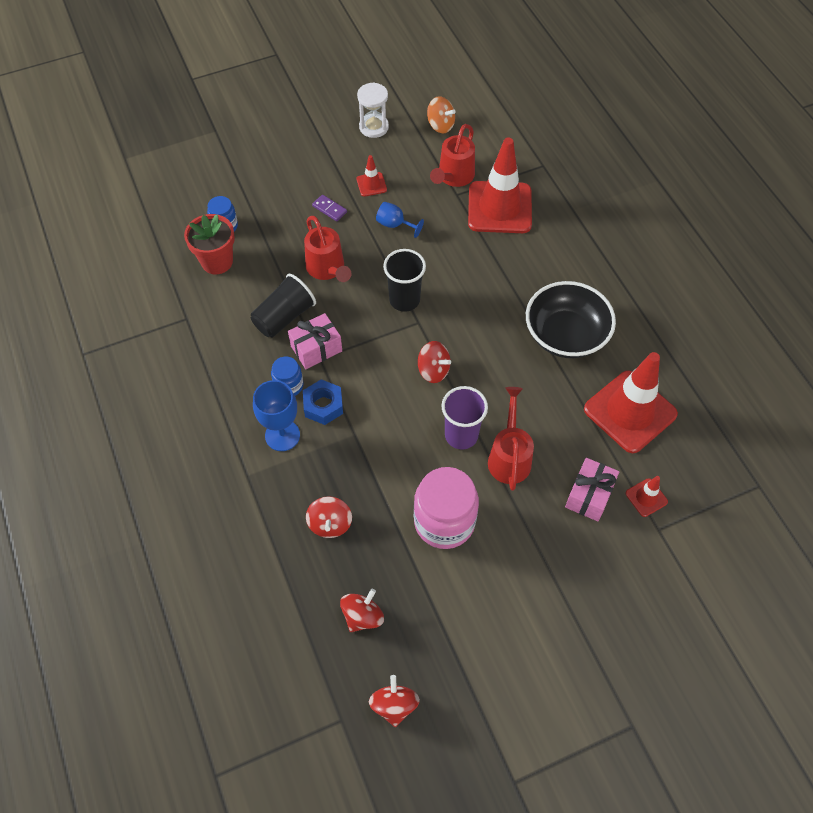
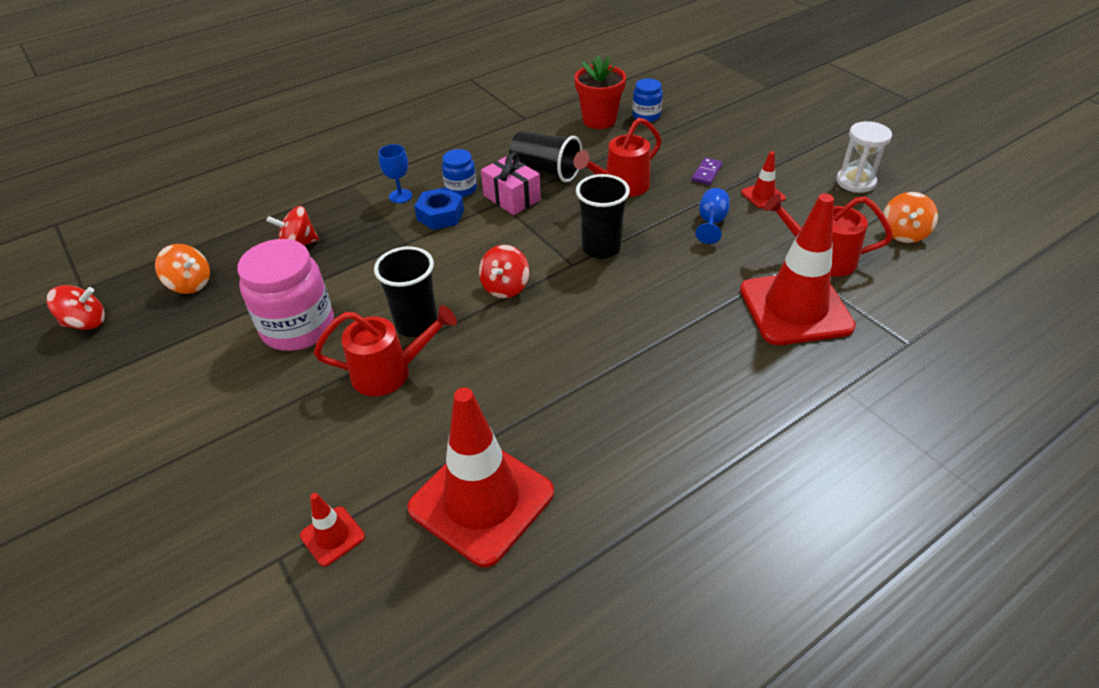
camera: 80 degrees right, 15 degrees down
(282, 435) = (400, 196): blue goblet -> blue goblet, size x0.63
(362, 616) = (190, 284): red spinning top -> orange spinning top
(461, 435) = (416, 324): purple cup -> black cup
(565, 335) = (599, 407): black bowl -> none
(589, 495) = (335, 464): pink gift -> none

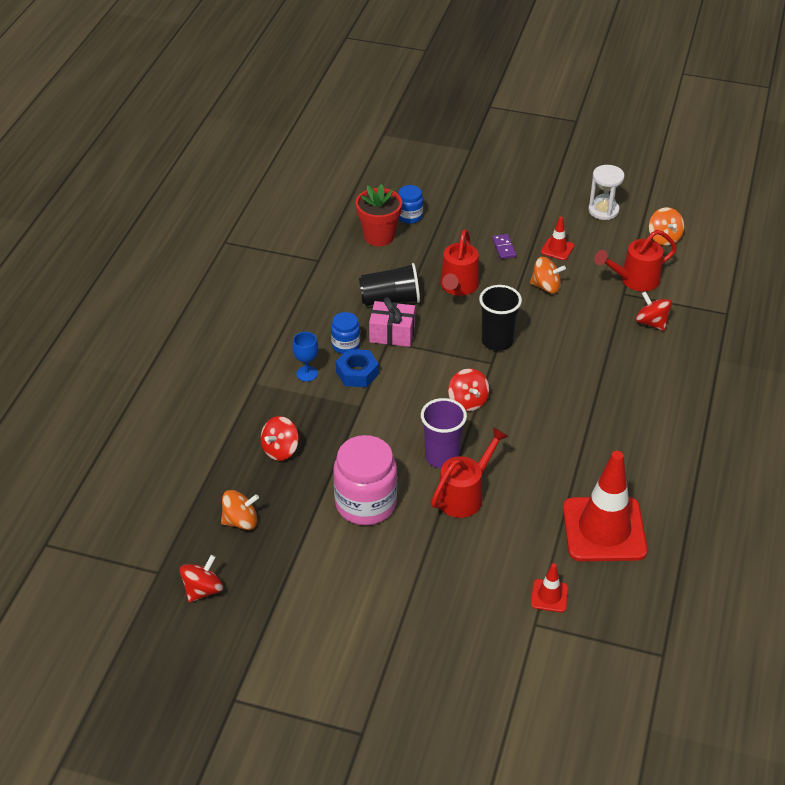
camera: 40 degrees left, 0 degrees up
(416, 324) = (442, 457): black cup -> purple cup
(711, 223) = (546, 286): blue goblet -> orange spinning top
(795, 308) = (651, 322): red traffic cone -> red spinning top

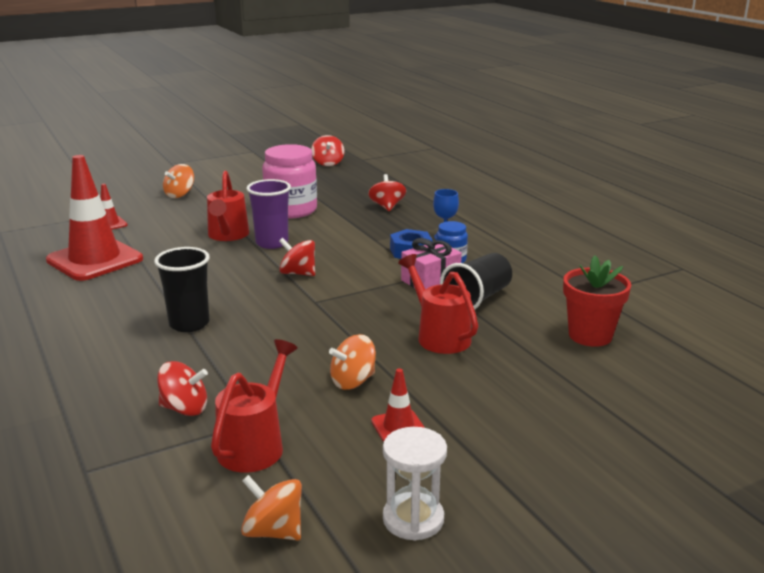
camera: 135 degrees right, 20 degrees down
(241, 521) = (353, 182): orange spinning top -> orange spinning top (180, 194)
(409, 216) = (605, 368): blue jar -> none
(497, 341) = (333, 316): black cup -> black cup (189, 324)
(504, 248) = (458, 393): purple domino -> none

